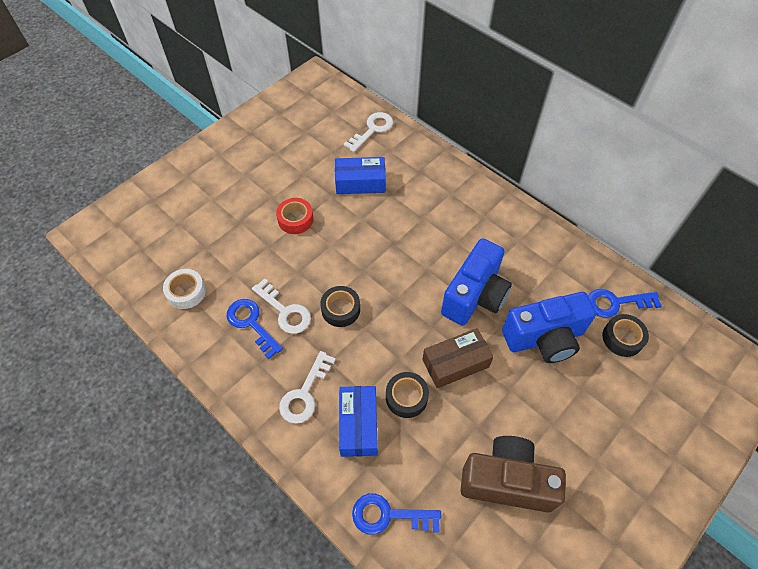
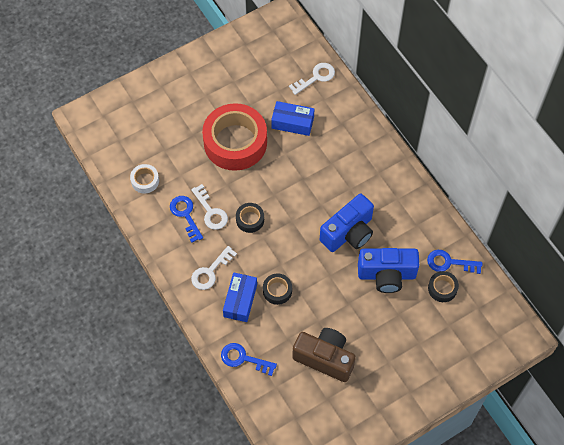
camera: 15 degrees right, 5 degrees up
(295, 219) = (235, 142): red tape -> red tape, size x2.32
(455, 363) = (318, 276): brown box -> none

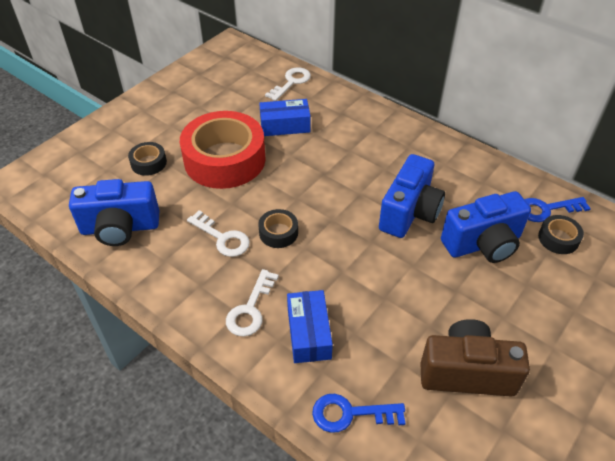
camera: 20 degrees left, 15 degrees down
(145, 181) = (120, 228): white tape -> blue camera
(185, 215) = (189, 251): blue key -> none
(277, 291) = (354, 305): black tape -> black tape (148, 163)

